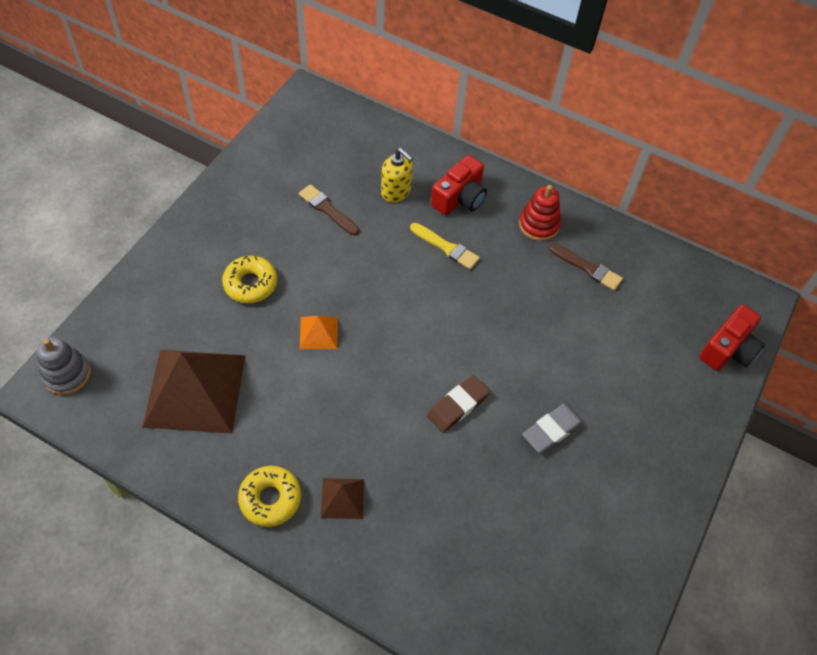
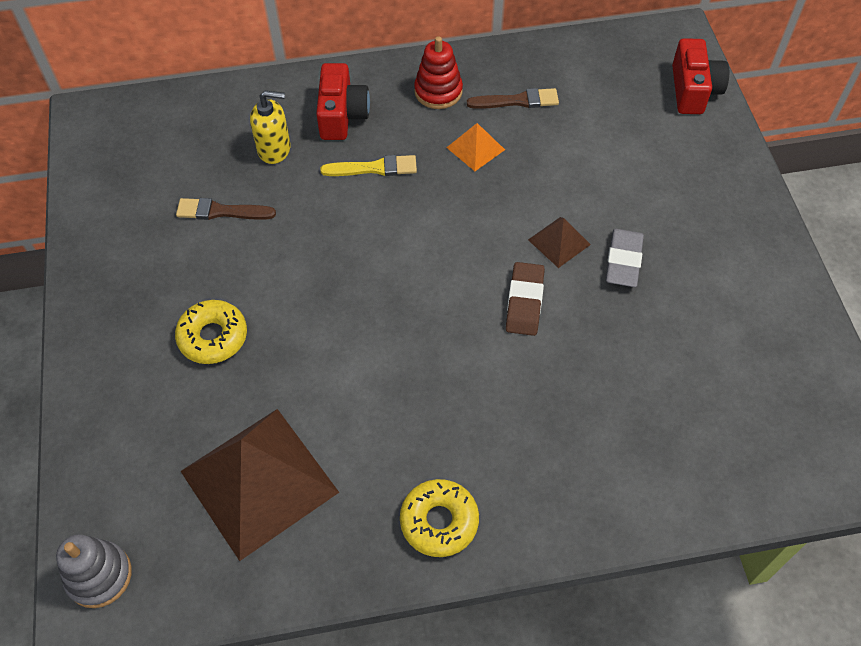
camera: 35 degrees left, 0 degrees up
(319, 333) = (330, 332): orange pyramid -> orange pyramid (475, 148)
(342, 498) = (505, 465): brown pyramid -> brown pyramid (559, 242)

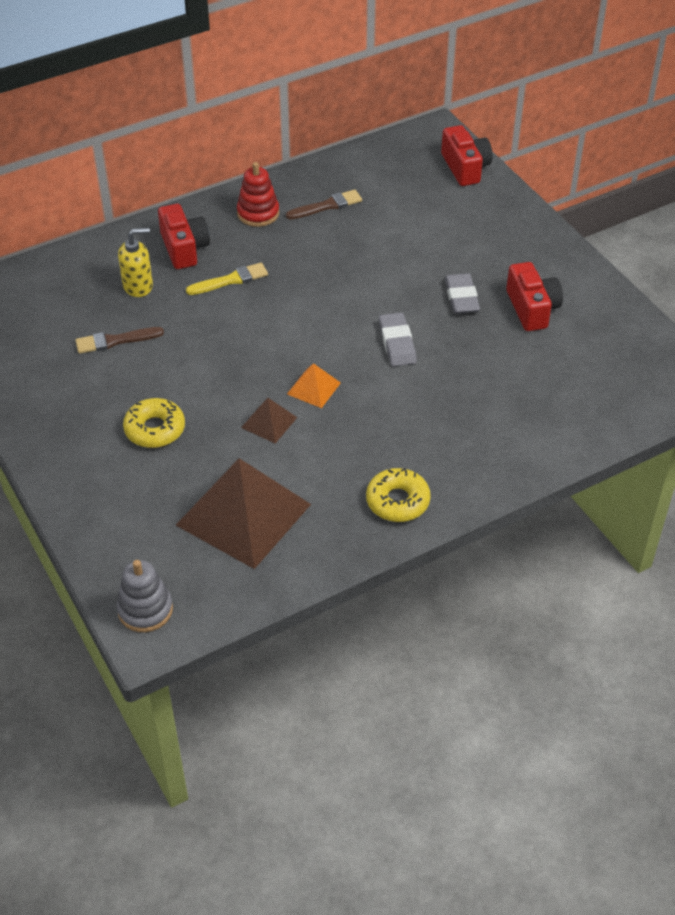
camera: 20 degrees left, 10 degrees down
(475, 148) = (308, 247): orange pyramid -> orange pyramid (314, 388)
(524, 301) = (397, 343): brown eraser -> grey eraser
(559, 242) = (406, 296): brown pyramid -> brown pyramid (269, 422)
(702, 300) = (532, 308): none -> red camera

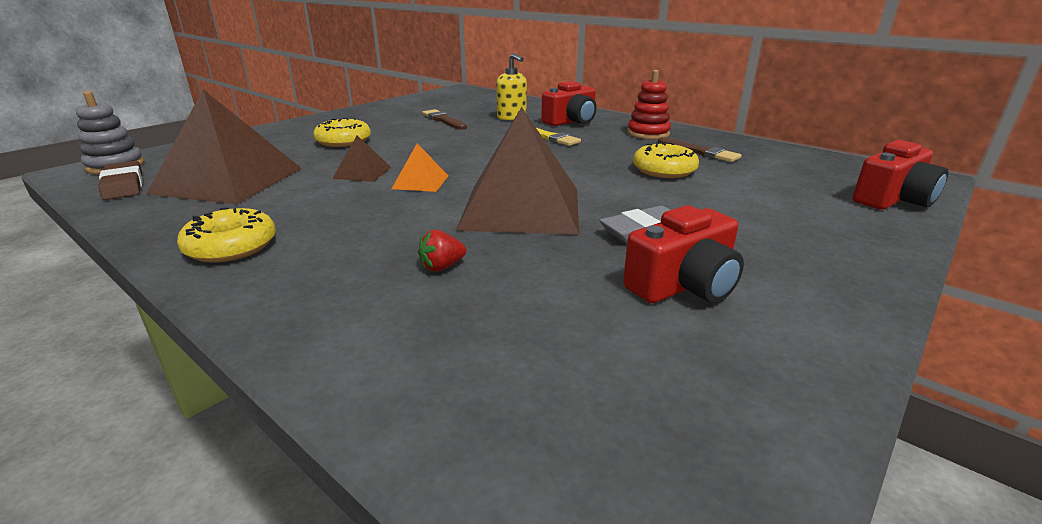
camera: 70 degrees right, 20 degrees down
(218, 590) = (123, 185): none -> brown eraser
(358, 244) = (664, 170): none -> yellow donut
(397, 343) = (521, 208): grey eraser -> brown pyramid
(472, 400) = (442, 267): none -> red strawberry

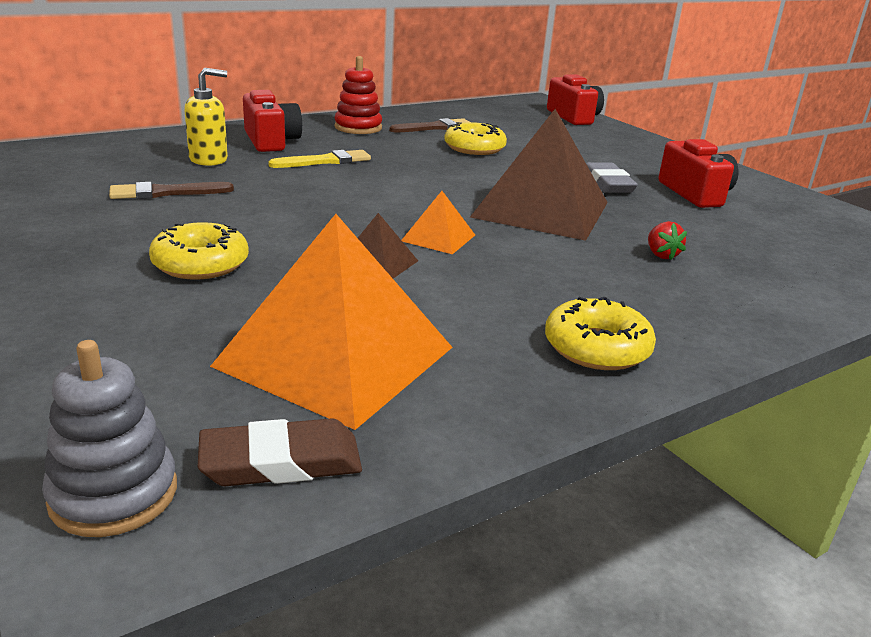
camera: 75 degrees left, 0 degrees up
(228, 180) = (336, 356): brown pyramid -> orange pyramid

